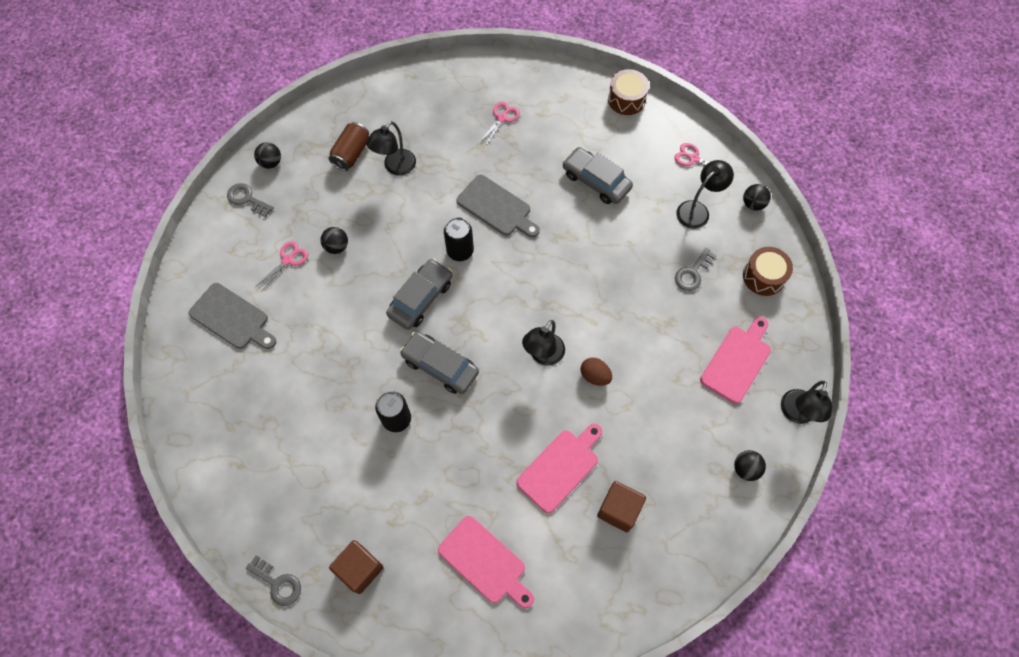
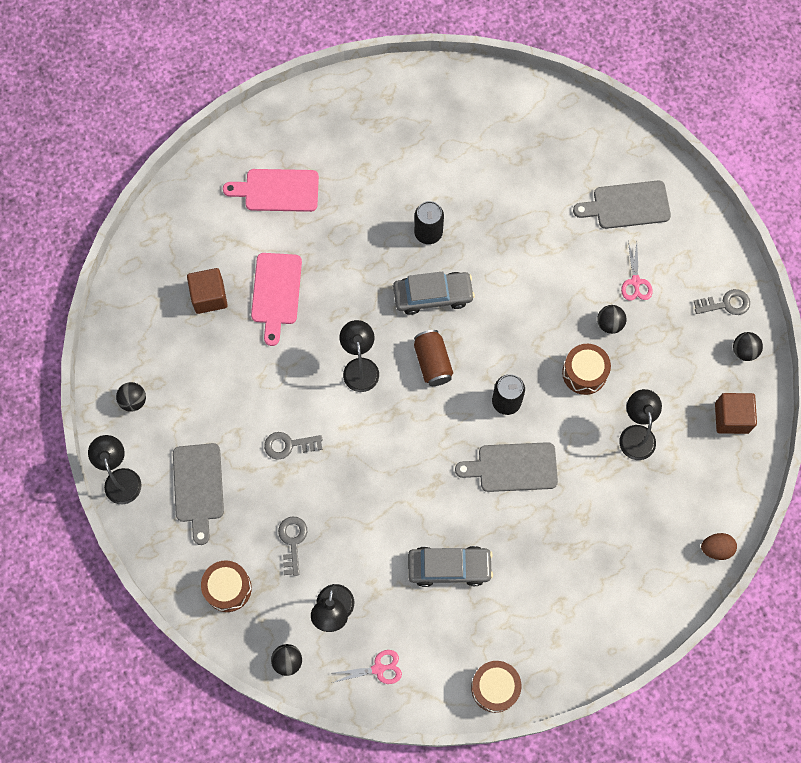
camera: 140 degrees right, 5 degrees up
(278, 583) = (405, 74): grey key -> grey key (288, 445)
(351, 153) = (687, 416): brown can -> brown can (432, 362)
(359, 569) = (359, 122): brown cube -> brown cube (731, 418)
(388, 228) = (584, 373): none -> brown drum
(421, 298) = (499, 336): grey car -> none
(501, 118) = (592, 564): pink scissors -> none
(595, 376) = (305, 383): brown egg -> brown egg (716, 549)
(737, 361) = (198, 487): pink cutting board -> grey cutting board

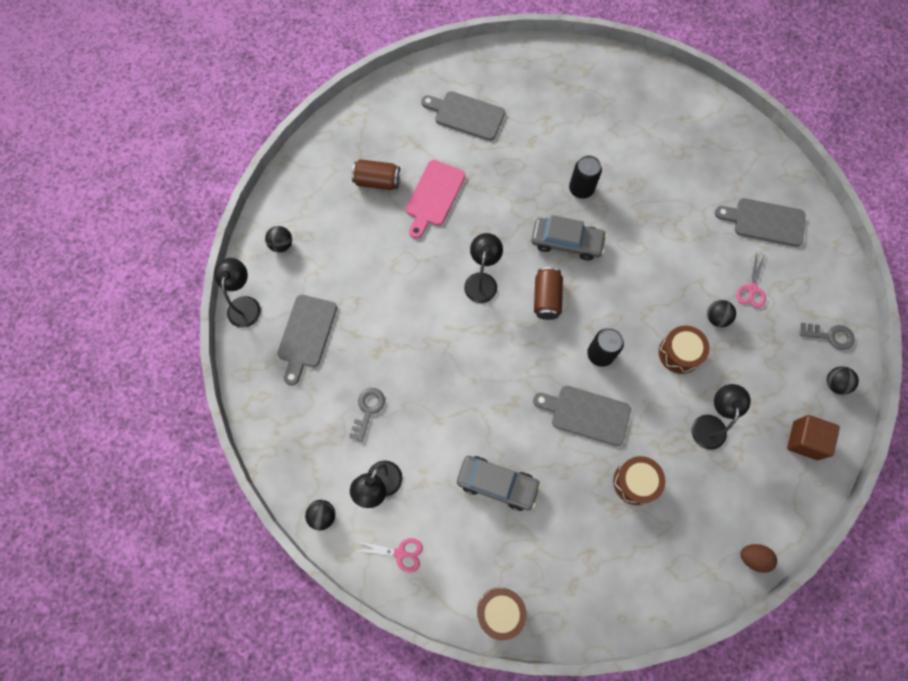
camera: 20 degrees right, 0 degrees up
(209, 297) = (377, 181): brown cube -> brown can
(228, 588) = (296, 431): brown drum -> brown drum (635, 482)
(278, 190) = (466, 115): pink cutting board -> grey cutting board
(288, 445) = (396, 326): grey key -> none

